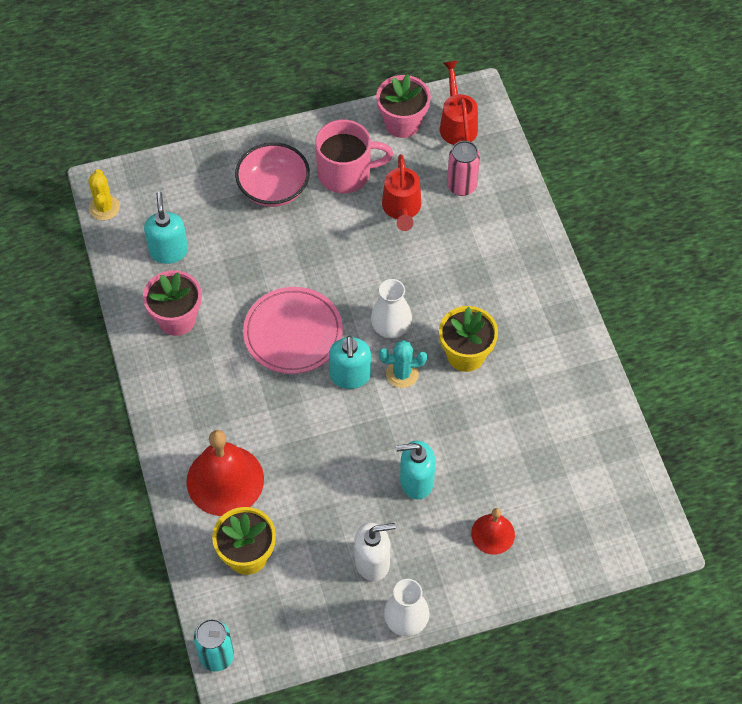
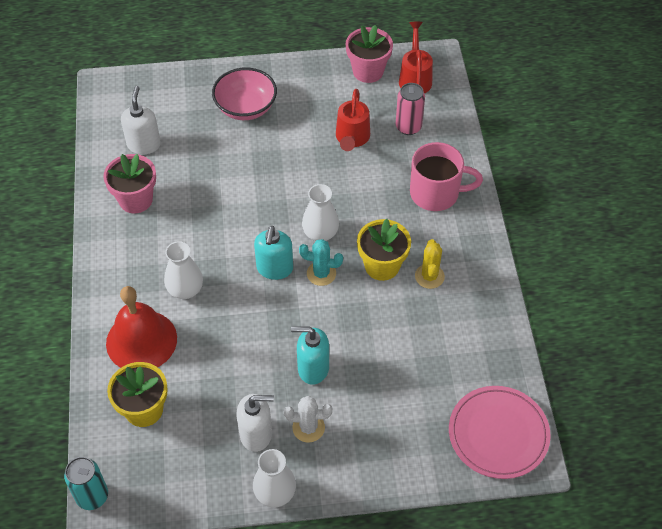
camera: 10 degrees right, 5 degrees down
(104, 207) = (99, 103): yellow cactus -> yellow cactus (429, 276)
(168, 251) = (144, 144): turquoise soap dispenser -> white soap dispenser
(258, 415) = (185, 289): none -> white vase
(293, 333) = (233, 226): pink plate -> pink plate (498, 434)
(346, 173) = (310, 104): pink mug -> pink mug (436, 193)
(425, 546) = (308, 428): none -> white cactus
(493, 534) = (373, 426): red bell -> none

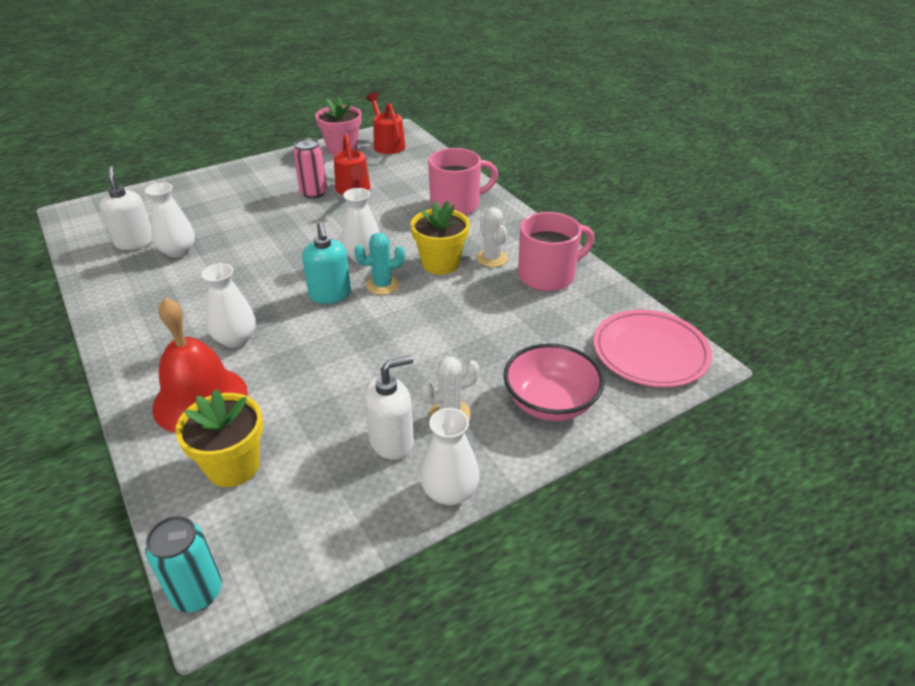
camera: 25 degrees left, 15 degrees down
(136, 200) = (142, 284): pink flower pot -> none
(174, 169) = (178, 251): none -> white vase
(246, 107) = (236, 194): pink bowl -> pink bowl (550, 402)
(313, 368) = (421, 361): turquoise soap dispenser -> none
(408, 127) = (402, 172): pink can -> pink can (314, 193)
(429, 276) = (491, 258): yellow cactus -> white cactus
(466, 316) = (548, 275): none -> pink mug

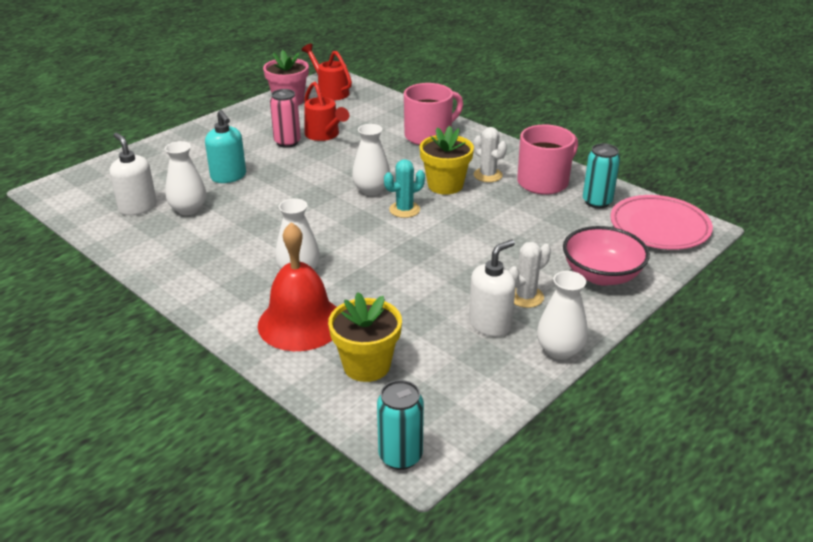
camera: 15 degrees left, 5 degrees down
(330, 295) = (362, 224): turquoise soap dispenser -> turquoise soap dispenser (228, 176)
(594, 309) = (597, 202): none -> turquoise can

